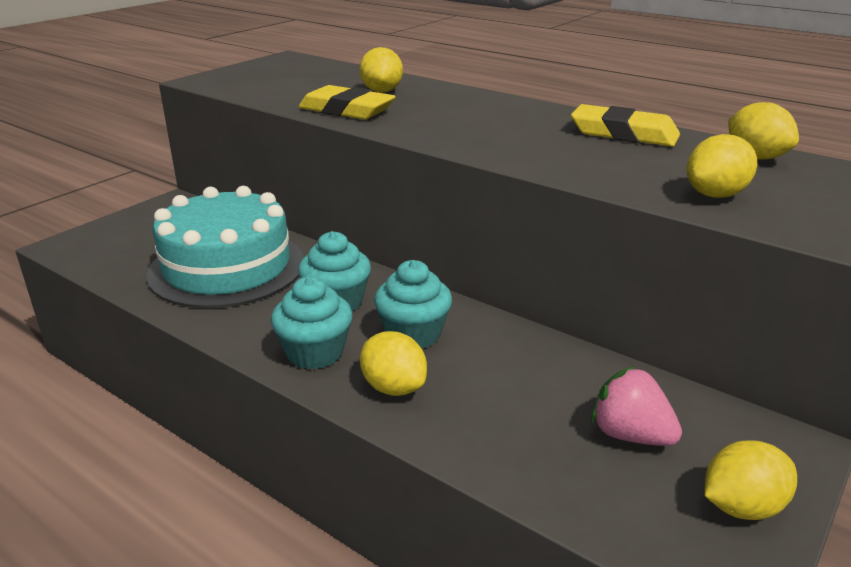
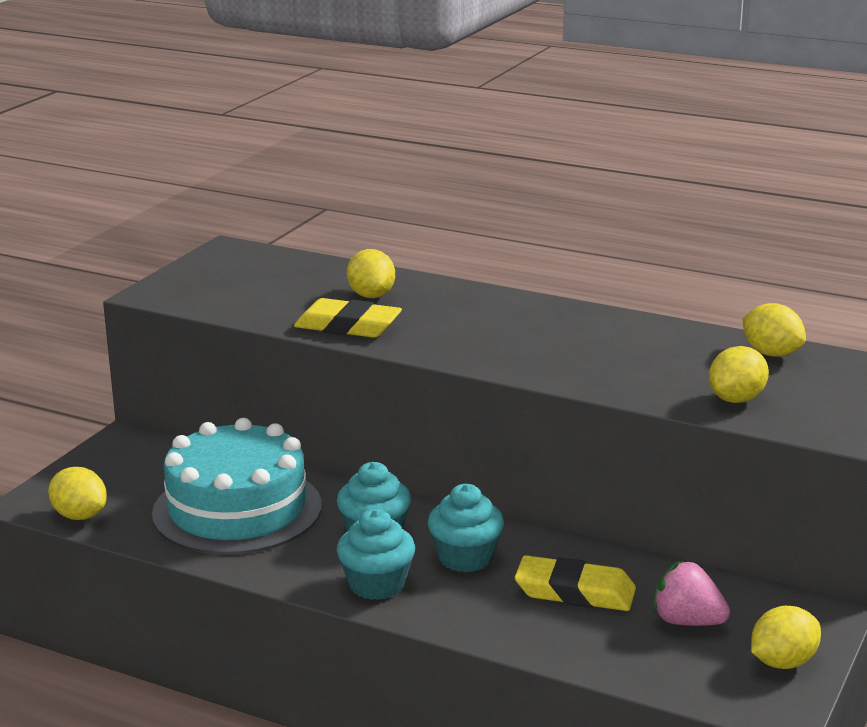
camera: 10 degrees left, 5 degrees down
(393, 387) = (466, 606): yellow lemon -> yellow lemon (80, 516)
(624, 134) = (644, 335): yellow eraser -> yellow eraser (575, 592)

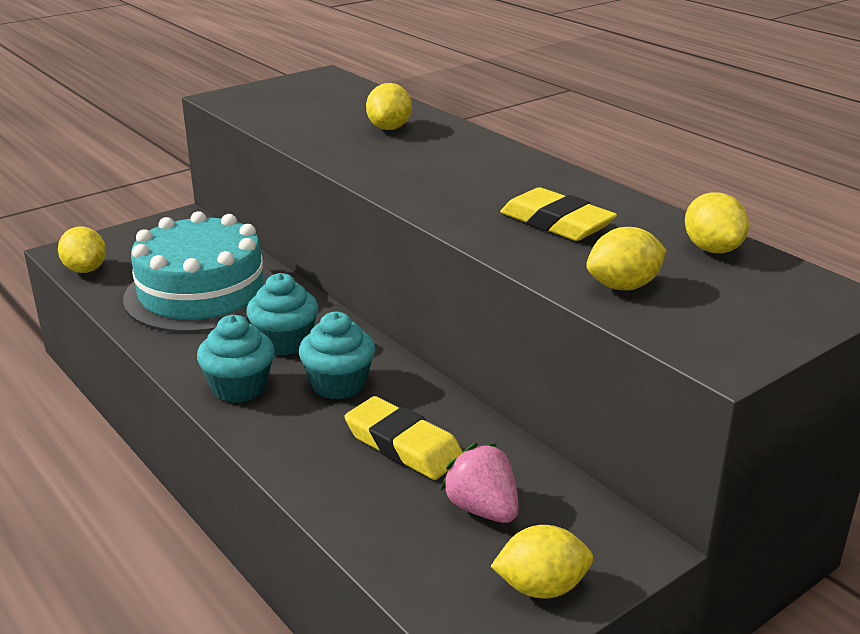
camera: 25 degrees right, 5 degrees up
(348, 326) = (338, 148): yellow eraser -> yellow eraser (556, 223)

